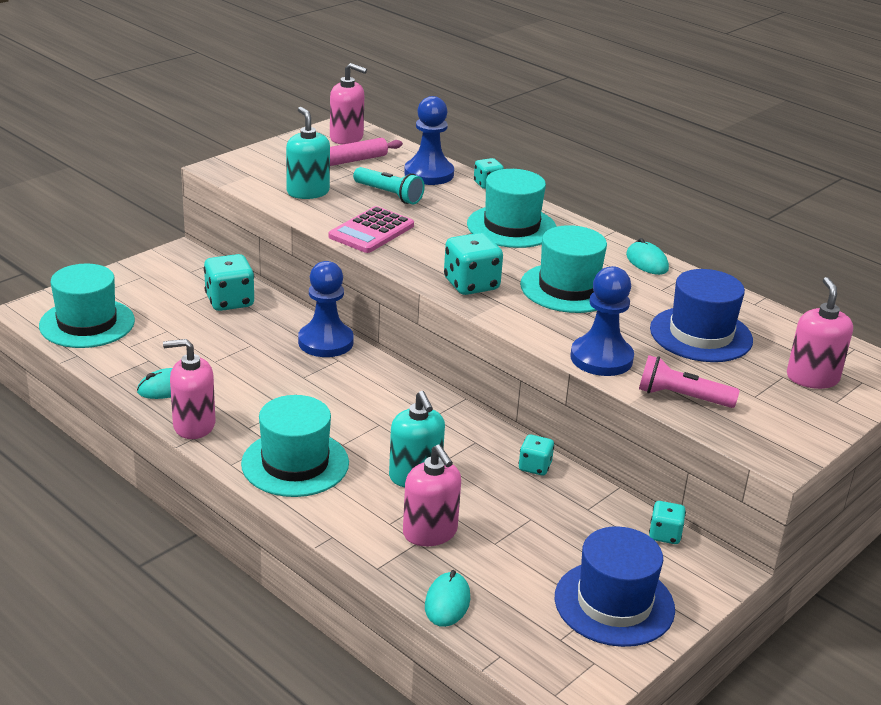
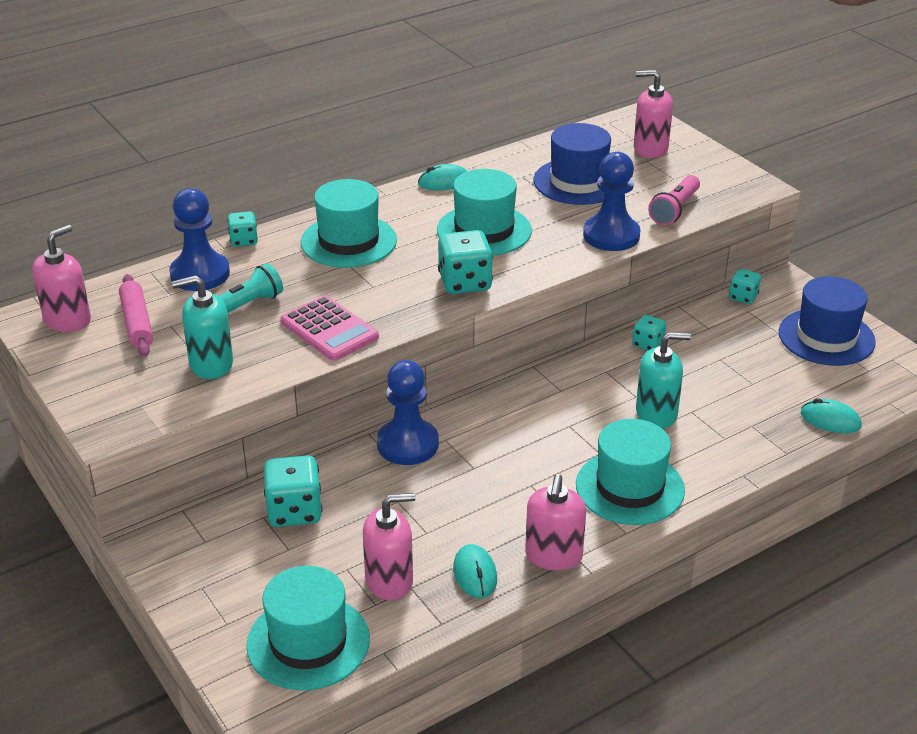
camera: 75 degrees left, 5 degrees up
(430, 532) = (739, 416): pink soap dispenser -> pink soap dispenser (389, 581)

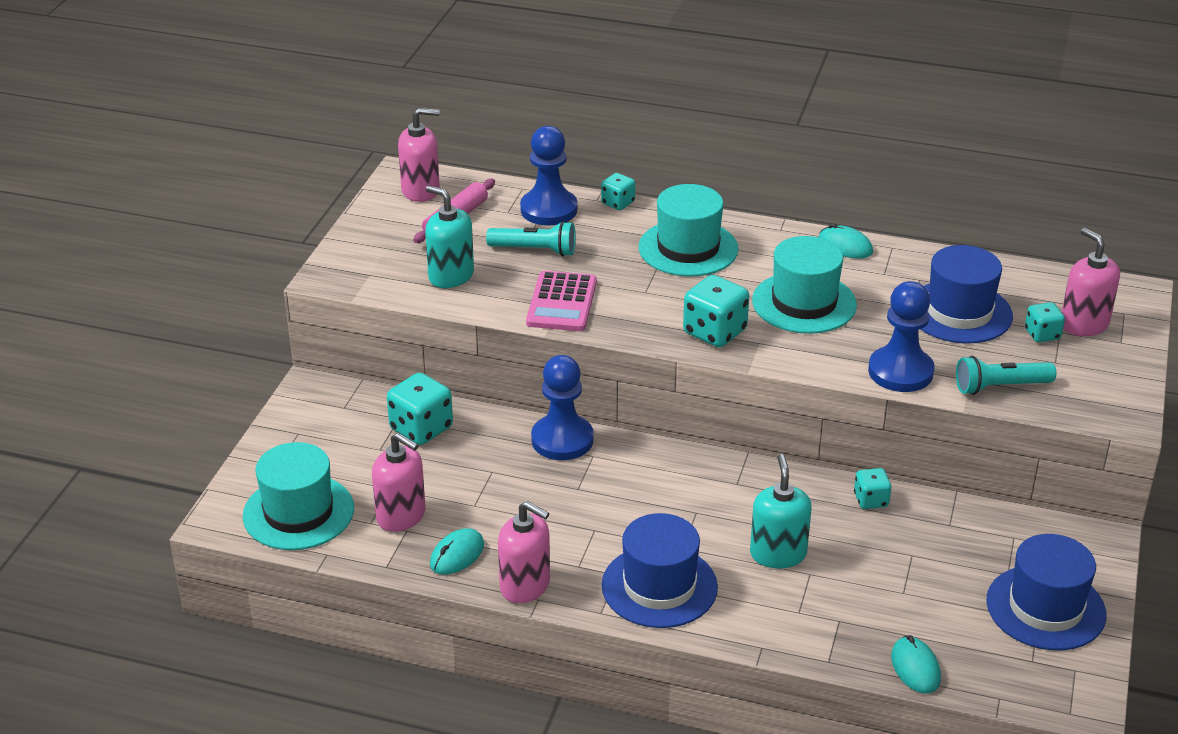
camera: 50 degrees right, 0 degrees up
(553, 556) = (525, 585): pink soap dispenser -> pink soap dispenser turned 120 degrees counterclockwise
(630, 487) = (659, 586): turquoise hat -> blue hat
(656, 414) = (778, 554): turquoise soap dispenser -> turquoise soap dispenser turned 135 degrees counterclockwise
(675, 210) = (1000, 387): pink flashlight -> turquoise flashlight
(743, 297) = (1031, 523): turquoise dice -> turquoise dice (1042, 334)

